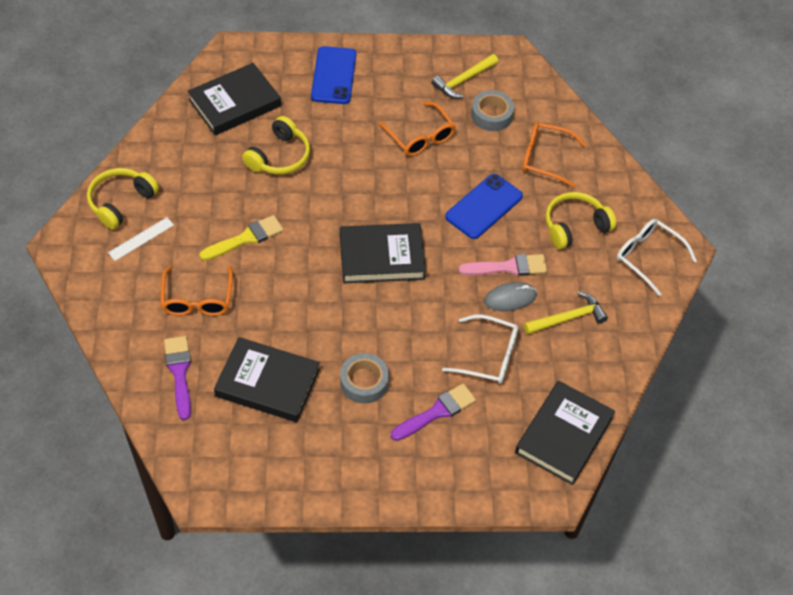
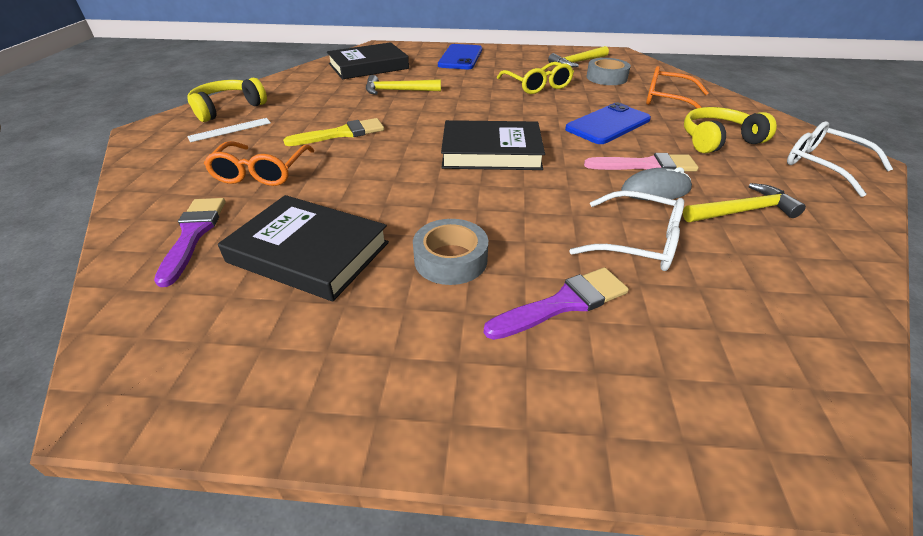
camera: 10 degrees right, 15 degrees down
(279, 156) = (398, 91): yellow headphones -> yellow hammer
(420, 137) = (537, 86): orange glasses -> yellow glasses
(563, 435) = (800, 353): black book -> none

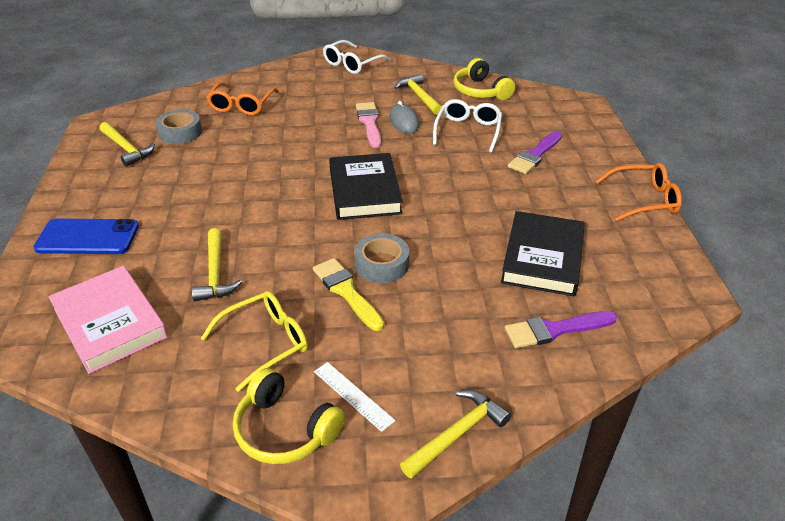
camera: 100 degrees left, 0 degrees up
(148, 163) = (457, 434): none -> yellow hammer
(261, 173) = (445, 325): orange glasses -> orange glasses (644, 200)
(368, 66) = (110, 323): black book -> pink book
(451, 259) = (518, 195): grey tape -> grey tape (382, 264)
(537, 86) = (202, 173): yellow glasses -> yellow glasses (266, 342)
(563, 303) = (535, 155): purple brush -> purple brush turned 105 degrees counterclockwise
(608, 124) = (298, 135): blue phone -> none
(718, 140) = (321, 92): yellow headphones -> yellow headphones (480, 91)

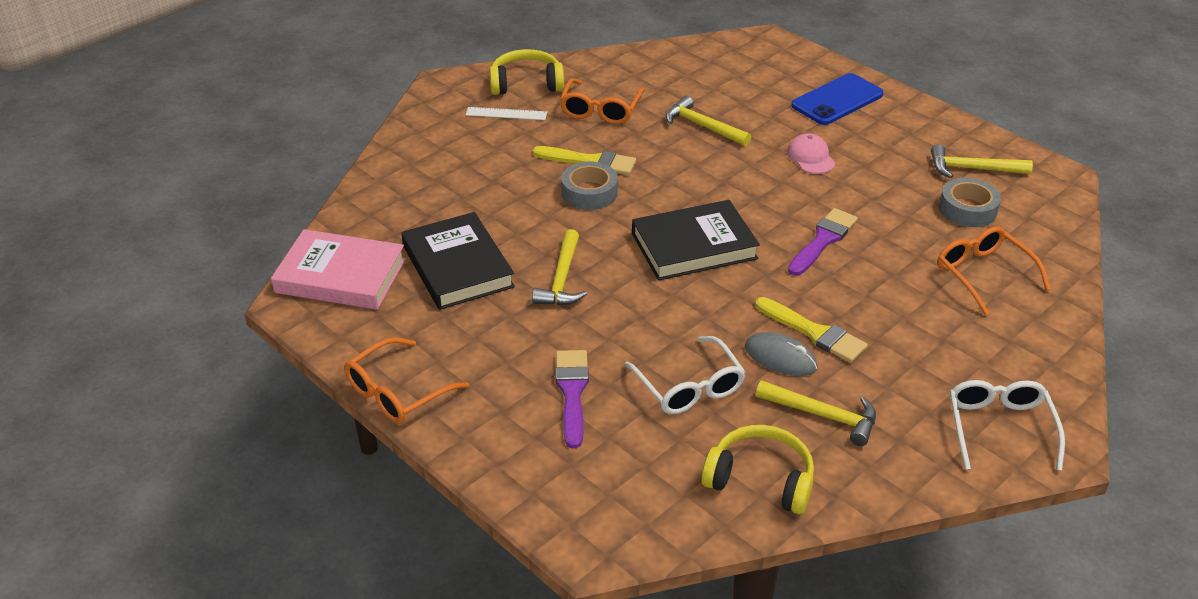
camera: 140 degrees right, 0 degrees up
(110, 323) = (716, 73): pink book -> pink book (340, 276)
(194, 206) = (810, 157): none -> pink cap
(266, 342) = (600, 110): yellow glasses -> orange glasses
(364, 191) = (694, 246): black book -> black book turned 60 degrees counterclockwise
(369, 123) = (814, 332): pink brush -> yellow brush
(457, 434) = (420, 127): yellow hammer -> yellow hammer (562, 279)
(555, 330) = (401, 213): purple brush -> purple brush (823, 240)

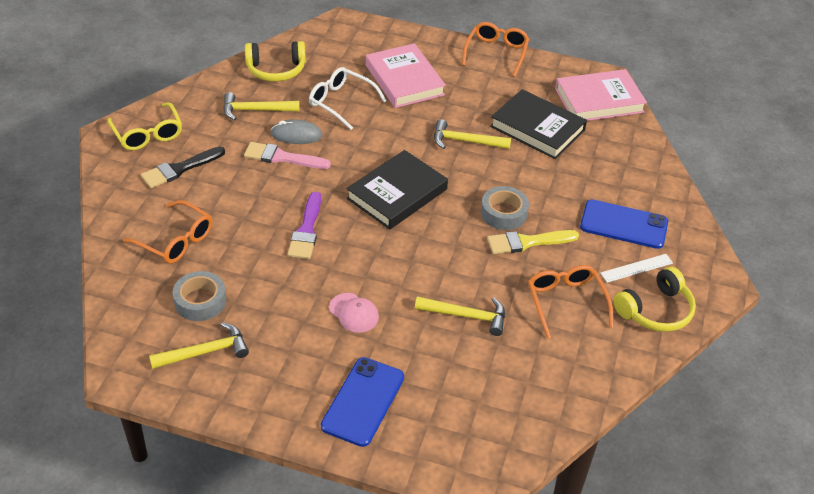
camera: 150 degrees right, 5 degrees up
(476, 147) = (623, 224): none -> blue phone
(562, 279) = (465, 141): yellow hammer -> yellow hammer turned 60 degrees counterclockwise
(572, 392) = (404, 80): purple brush -> pink book
(814, 332) = (282, 157): yellow brush -> pink brush
(961, 360) = (180, 169): none -> black brush
(999, 428) = (148, 134): white glasses -> yellow glasses

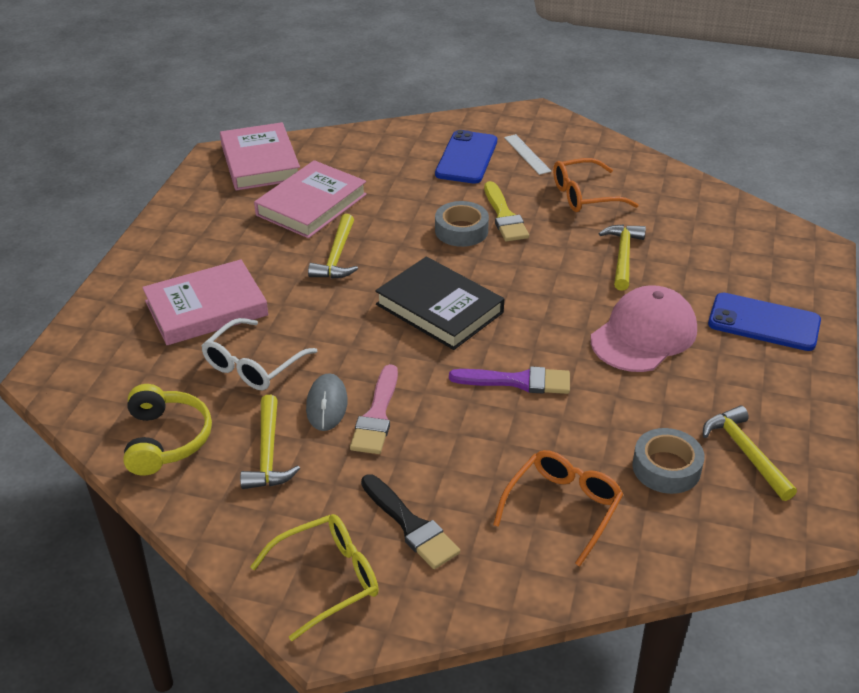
camera: 90 degrees left, 5 degrees down
(354, 313) = (644, 335): pink cap -> pink cap, size x1.90
(496, 53) = (154, 232): orange glasses -> none
(537, 128) = (311, 205): black book -> pink book
(655, 310) = (580, 148): yellow headphones -> none

